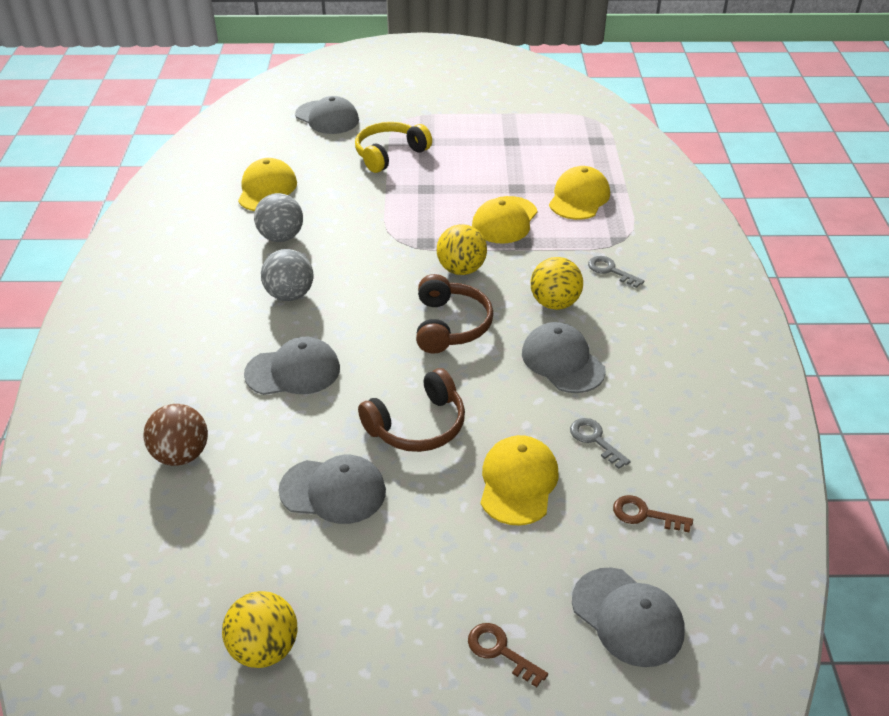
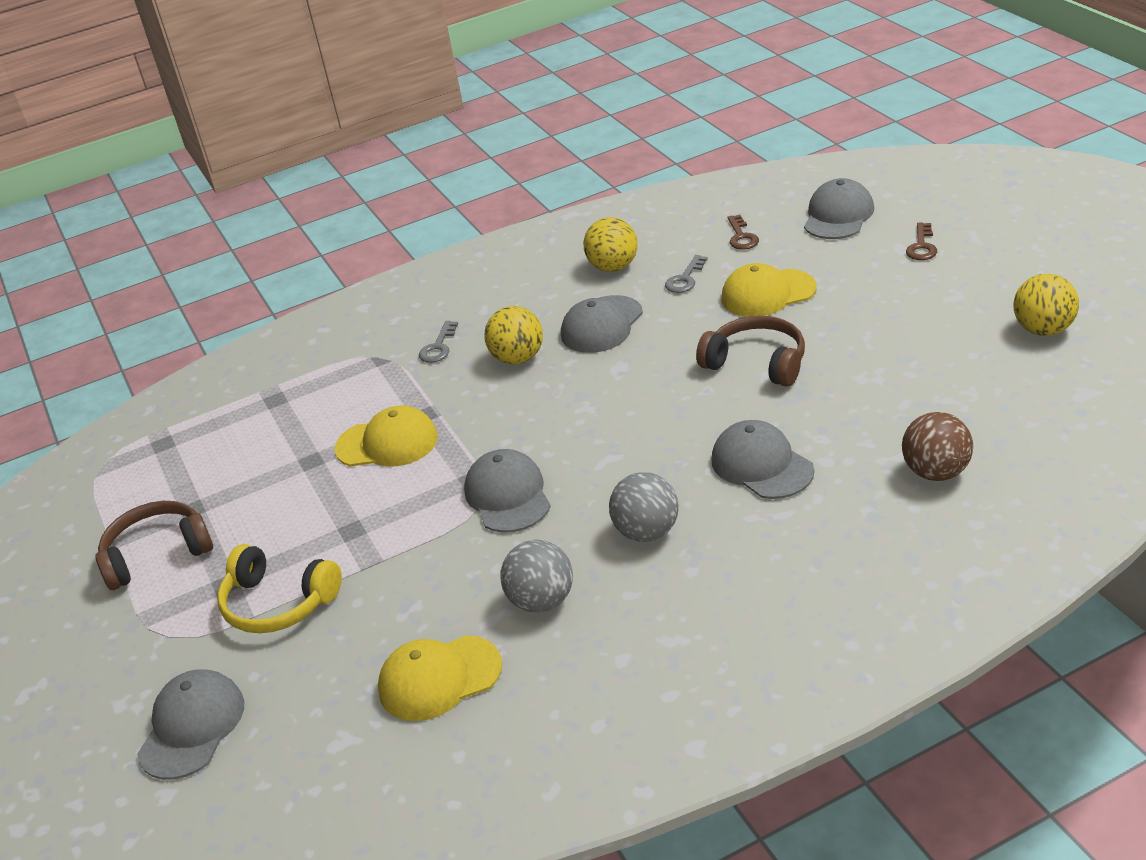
camera: 110 degrees left, 5 degrees down
(333, 491) = (875, 370): grey cap -> grey cap (508, 496)
(450, 325) = (604, 403): brown headphones -> brown headphones (157, 554)
(461, 269) = (504, 434): yellow ball -> yellow ball (613, 267)
(579, 198) = (307, 411): yellow cap -> none

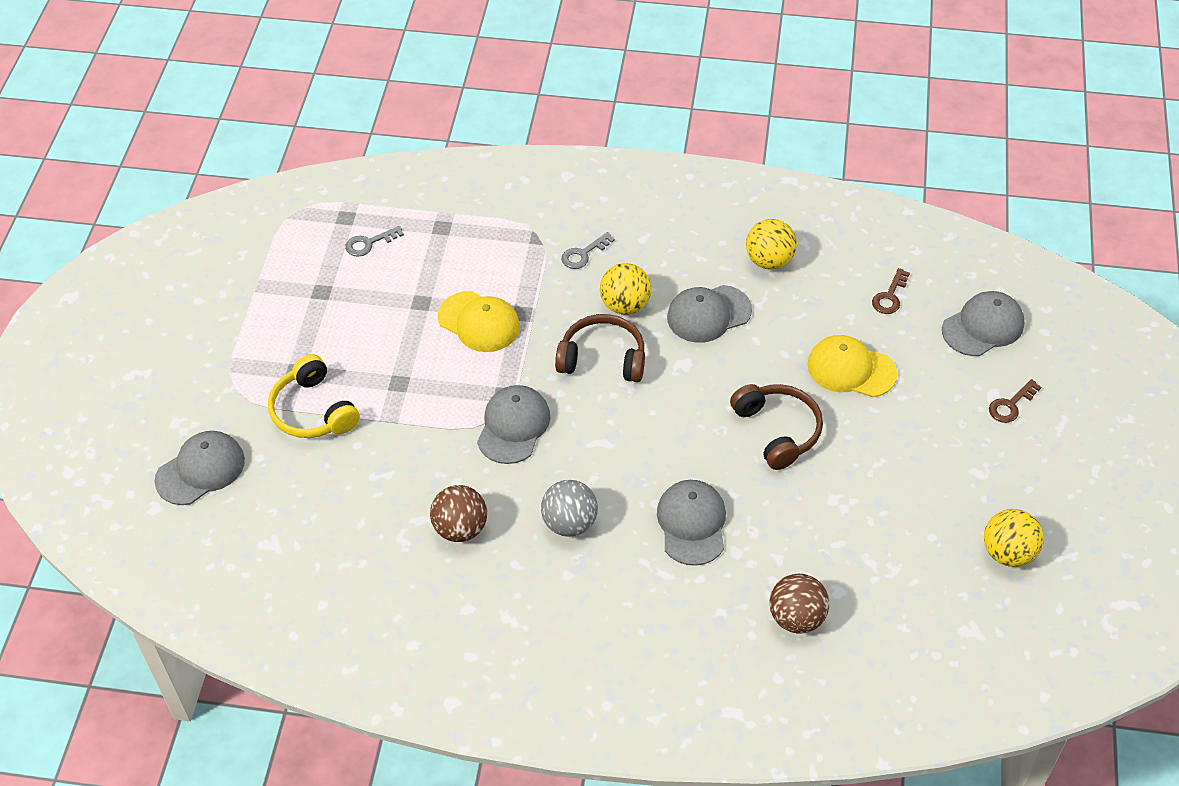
camera: 30 degrees right, 15 degrees up
(157, 554) = (275, 316): brown headphones -> brown headphones (602, 358)
(439, 678) = (356, 541): yellow cap -> none
(542, 601) = (460, 528): grey ball -> brown ball
(685, 279) = (807, 311): grey key -> grey key (369, 243)

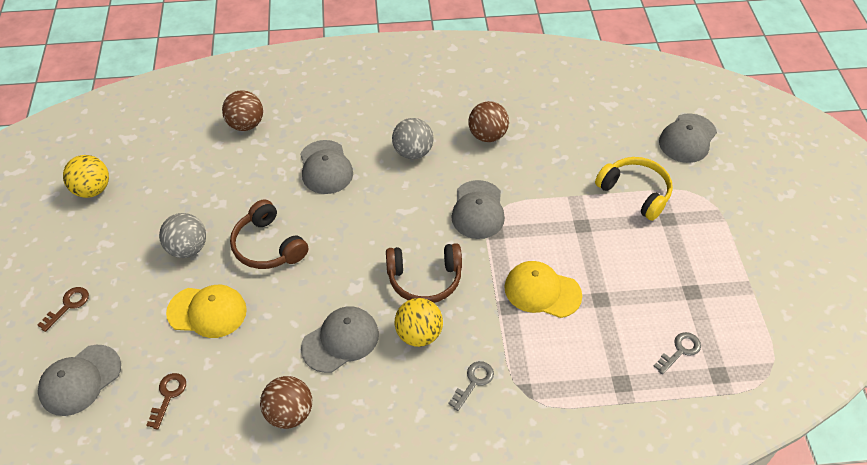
camera: 165 degrees right, 0 degrees up
(769, 261) = (289, 413): yellow ball -> brown ball
(875, 446) = (188, 248): none -> grey ball

